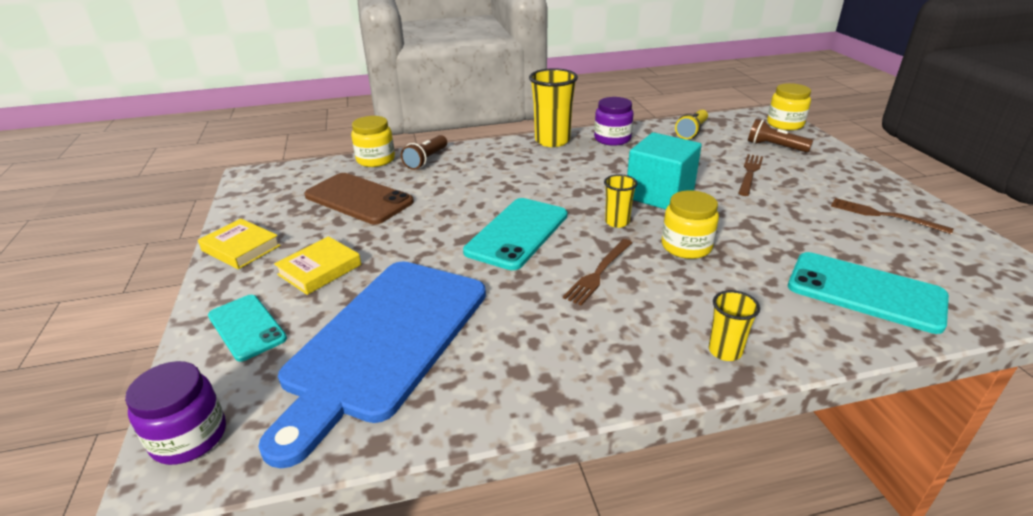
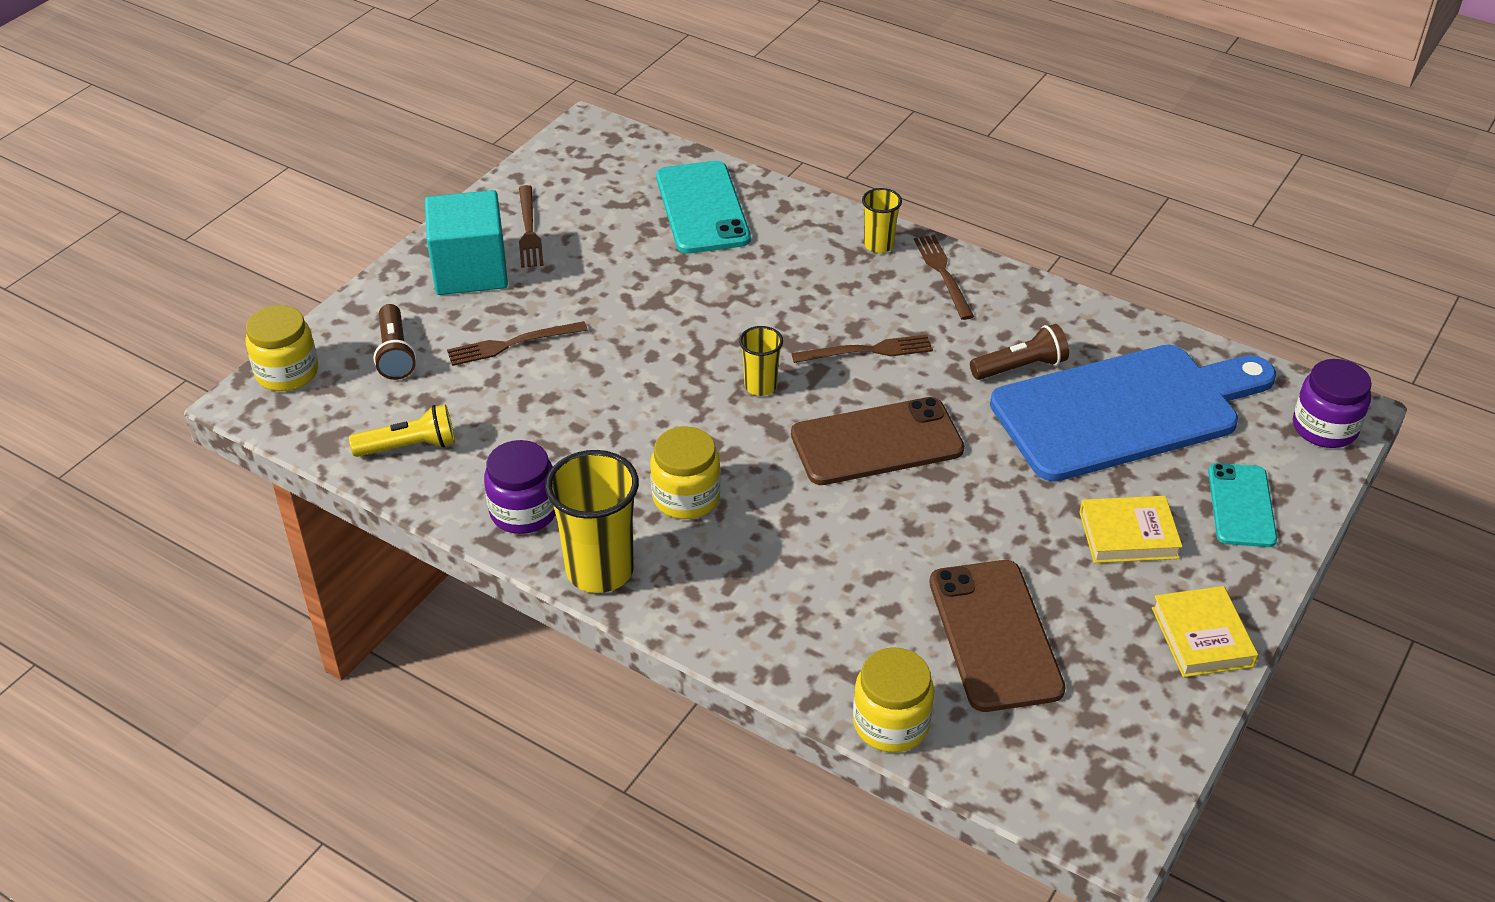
camera: 135 degrees left, 10 degrees up
(426, 160) = (821, 662): brown flashlight -> brown flashlight (1020, 367)
(517, 233) = (876, 442): turquoise phone -> brown phone
(645, 361) = (943, 274): none -> brown fork
(659, 194) = (656, 386): turquoise cube -> turquoise cube (470, 271)
(686, 246) = (750, 321): yellow jar -> yellow jar (686, 497)

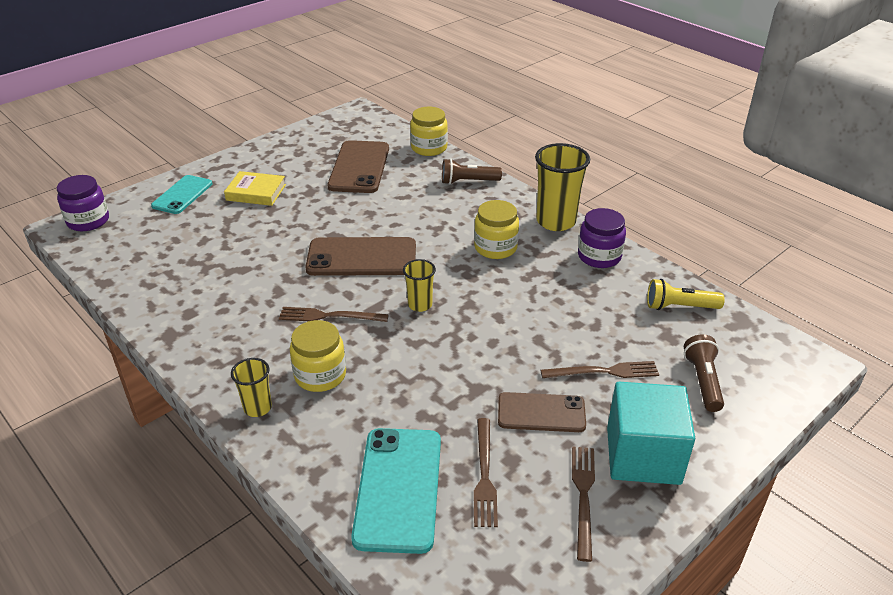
camera: 165 degrees left, 5 degrees down
(287, 372) = (792, 380): yellow jar -> yellow jar (320, 375)
(579, 290) = (541, 412): none -> brown phone
(943, 274) = (225, 368): brown fork -> brown fork (484, 475)
(1020, 367) = (232, 286): brown flashlight -> brown flashlight (468, 181)
(1125, 410) = (192, 249): blue cutting board -> none
(1202, 637) = (262, 153): yellow book -> none

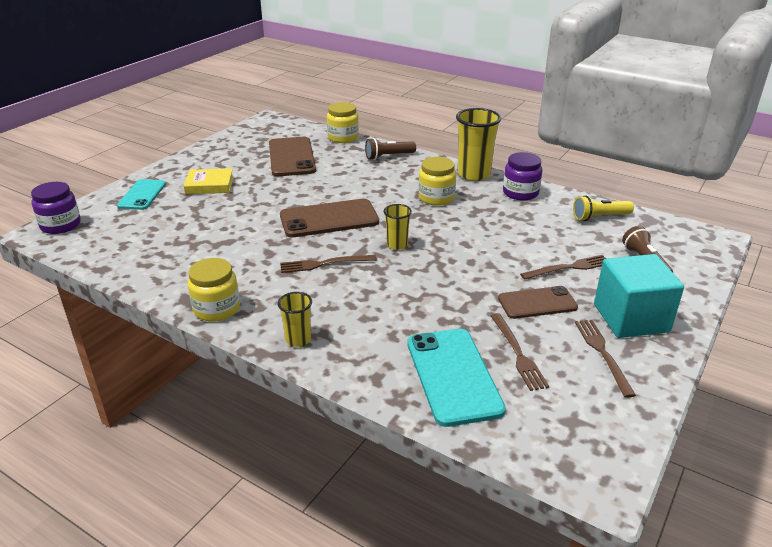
camera: 15 degrees left, 5 degrees down
(320, 375) = (340, 307): yellow jar -> yellow jar (216, 309)

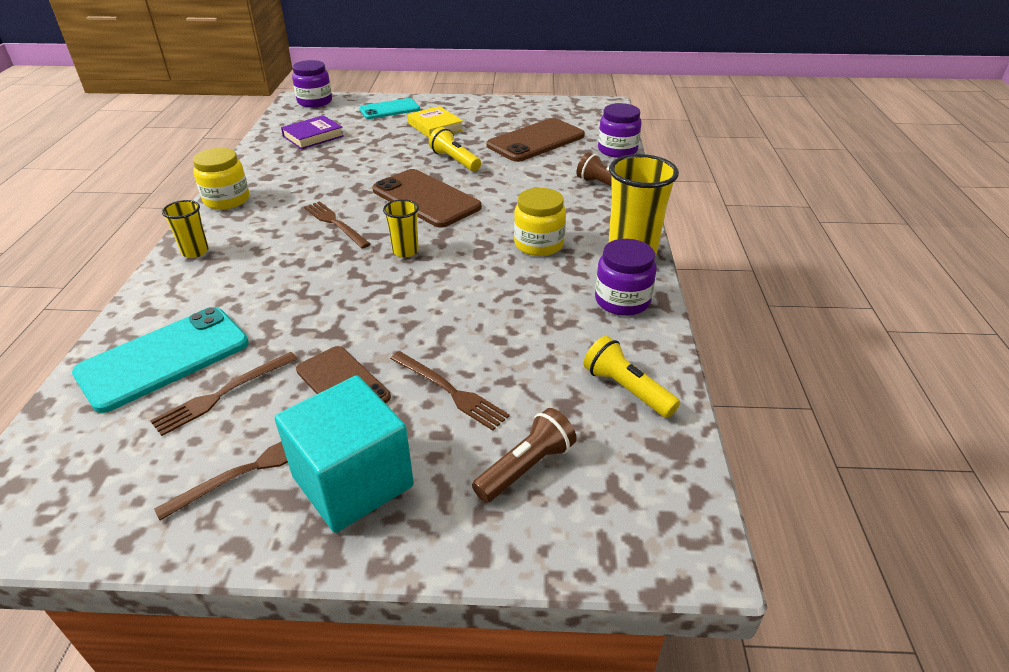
camera: 60 degrees right, 5 degrees up
(143, 241) = (313, 136): none -> purple book
(282, 193) = (455, 160): none -> yellow flashlight
(343, 137) = (617, 150): yellow jar -> purple jar

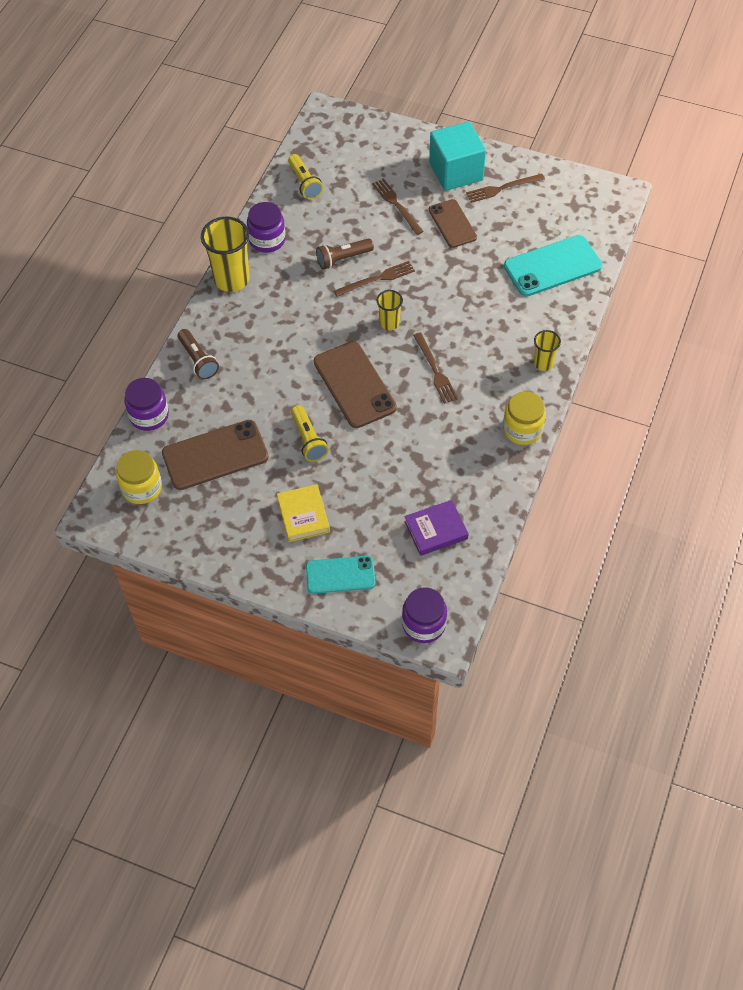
camera: 160 degrees left, 20 degrees up
(223, 394) = (517, 233): brown fork -> brown fork (377, 279)
(526, 467) = (375, 158): brown flashlight -> brown flashlight (343, 259)
(539, 244) = (291, 305): yellow jar -> yellow jar (142, 487)

